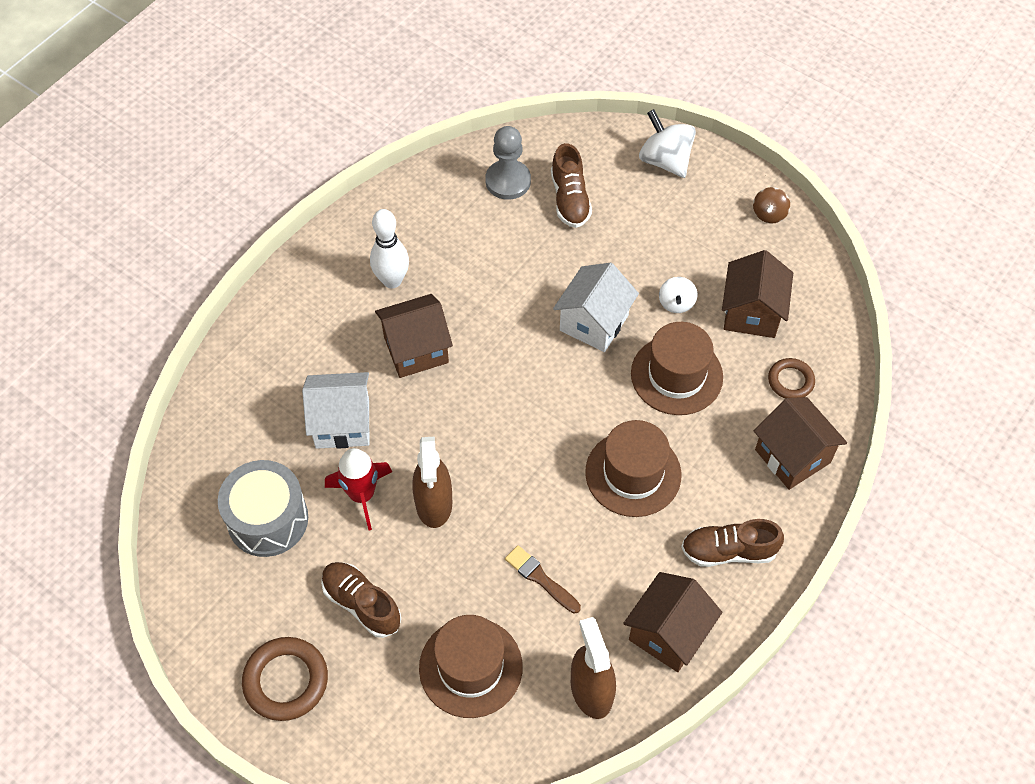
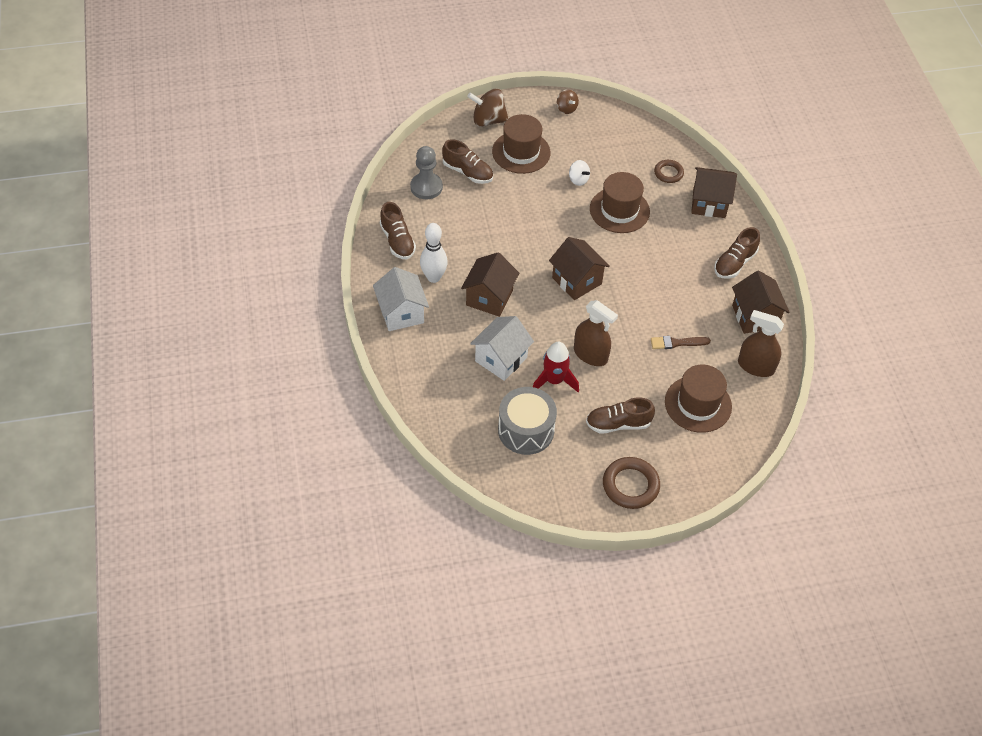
camera: 50 degrees left, 5 degrees down
(408, 214) = (397, 241): none -> brown shoe
(594, 323) = (554, 218): white house -> white house (401, 313)
(633, 473) = (656, 266): brown hat -> brown hat (521, 152)
(665, 160) = (488, 120): white spinning top -> brown spinning top
(751, 313) = (615, 158): brown house -> brown house (576, 280)

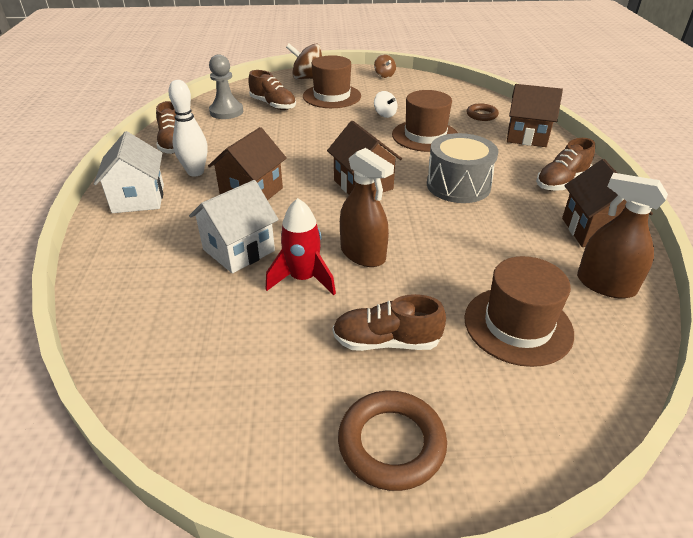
camera: 10 degrees right, 15 degrees down
(526, 430) = (237, 337): grey drum -> grey drum (458, 185)
(677, 343) = (486, 250): brown brush -> none

